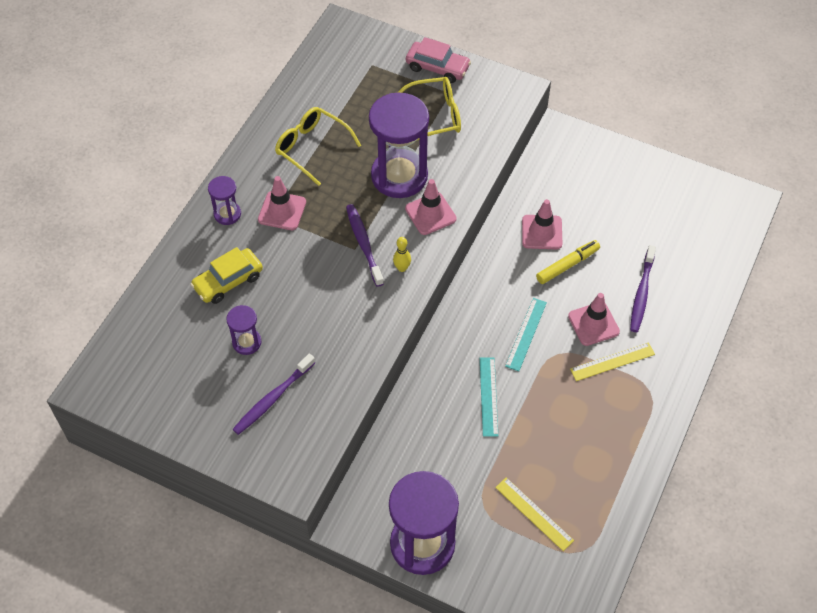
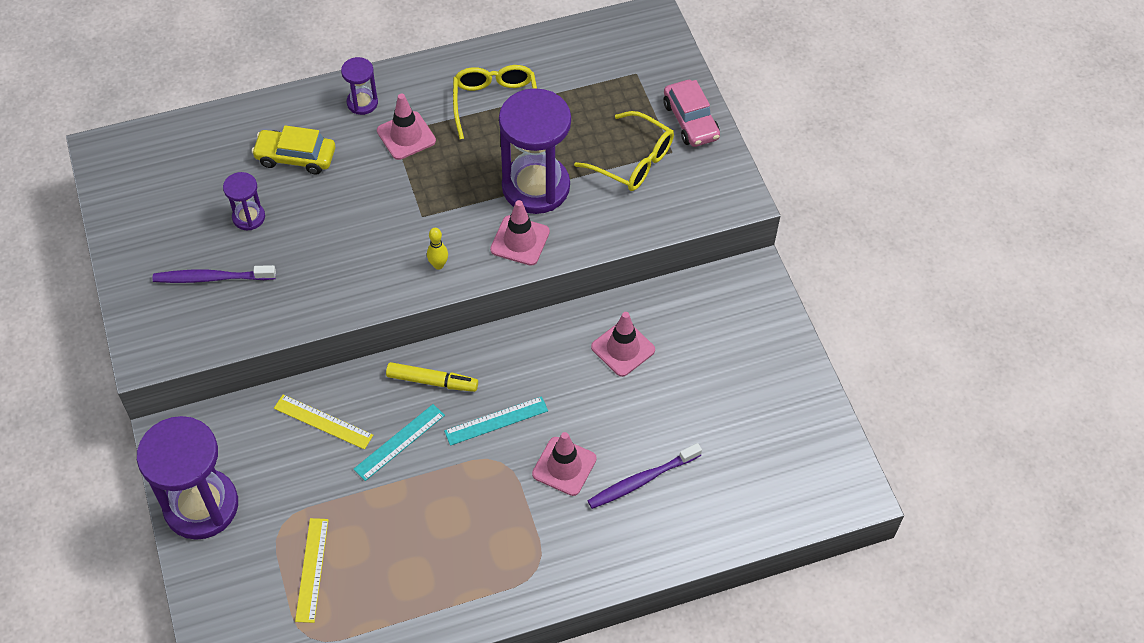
camera: 45 degrees right, 0 degrees up
(364, 244) = (434, 219): purple toothbrush -> none
(567, 265) = (608, 396): yellow marker -> yellow marker (432, 381)
(612, 362) = (538, 513): yellow ruler -> yellow ruler (323, 422)

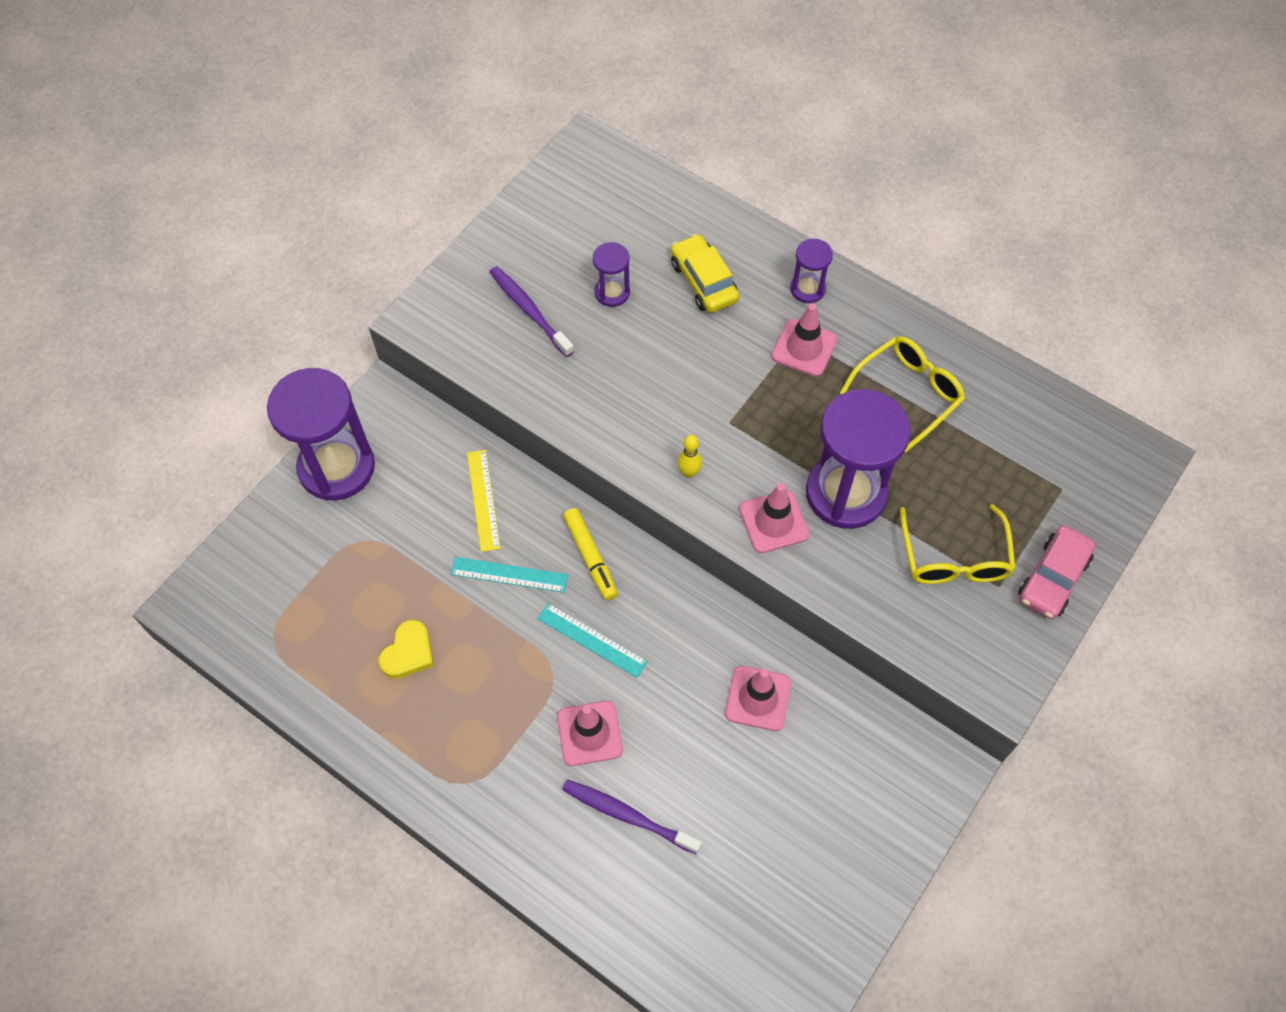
camera: 55 degrees right, 5 degrees up
(312, 569) = (336, 594): yellow ruler -> none
(403, 547) = (408, 652): none -> yellow heart

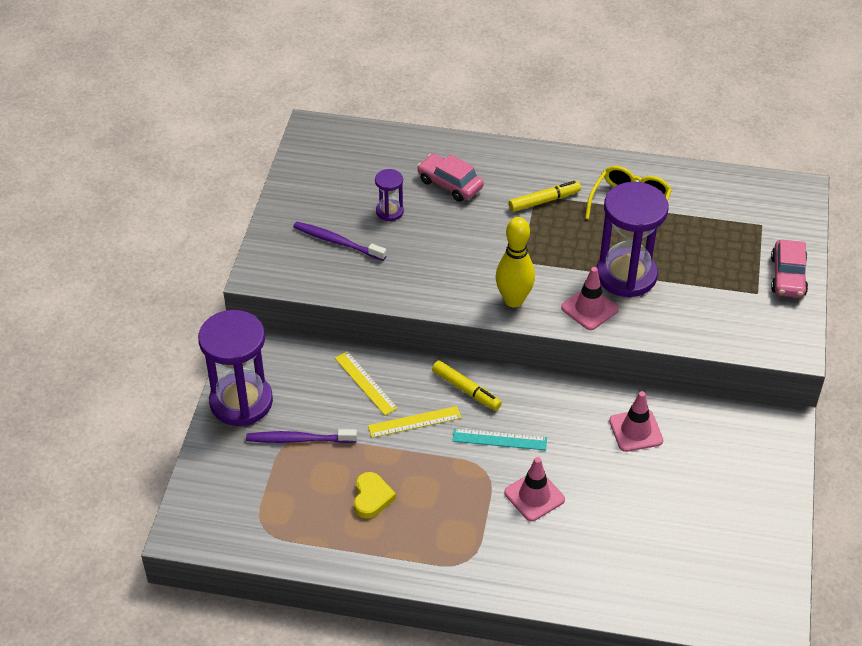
camera: 25 degrees left, 15 degrees down
(509, 574) = (414, 422): turquoise ruler -> yellow ruler
(628, 816) = (593, 535): purple toothbrush -> purple toothbrush (299, 439)
(689, 472) = (513, 300): yellow bowling pin -> yellow bowling pin, size x2.08
(703, 281) = (450, 184): yellow car -> pink car
(804, 348) = (544, 201): pink traffic cone -> yellow marker
(807, 289) = (524, 165): purple hourglass -> none
(954, 558) = (719, 287): yellow glasses -> none

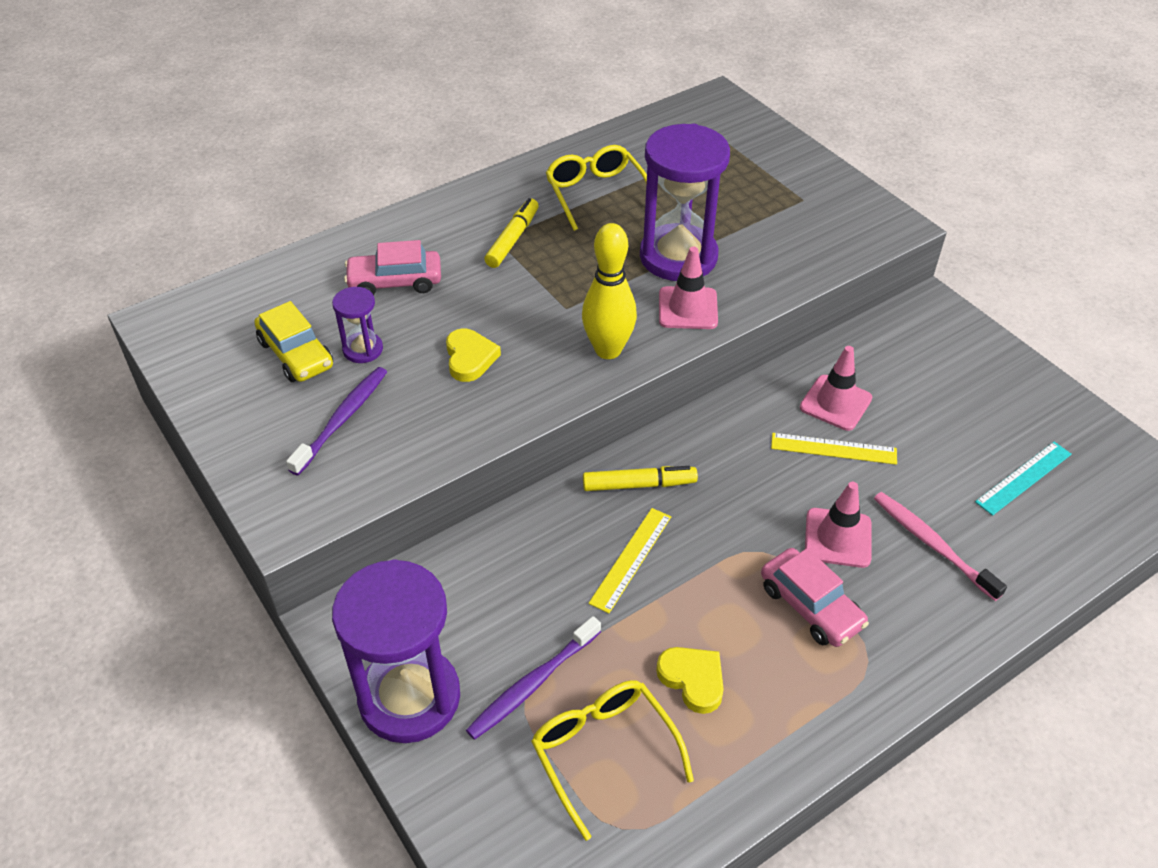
camera: 45 degrees left, 0 degrees up
(294, 492) = (603, 751): none -> yellow glasses
(337, 242) = (342, 420): purple toothbrush -> purple toothbrush turned 135 degrees clockwise
(355, 192) = (296, 354): none -> yellow car
(365, 383) = (527, 559): yellow ruler -> yellow ruler (833, 449)
(436, 253) = (470, 358): none -> yellow heart
(499, 439) = (734, 509): turquoise ruler -> turquoise ruler (1024, 478)
(581, 540) = (932, 545): none -> pink toothbrush
(787, 276) = (806, 171): pink car -> pink car (810, 606)

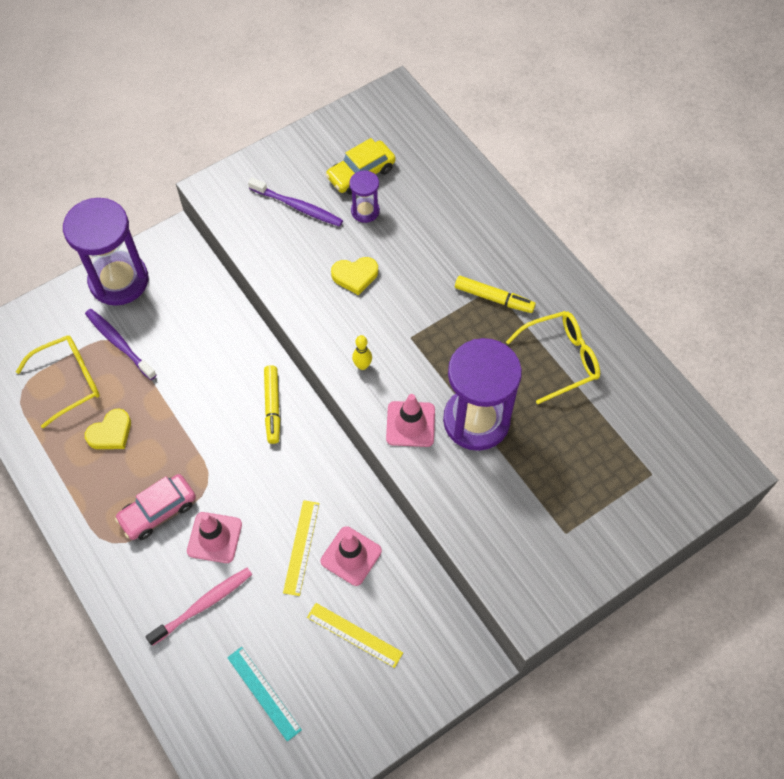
camera: 90 degrees right, 15 degrees up
(395, 282) = (439, 223): pink car -> none
(608, 350) = (362, 365): yellow bowling pin -> yellow bowling pin, size x0.48
(631, 559) = (207, 400): yellow ruler -> yellow ruler (354, 634)

